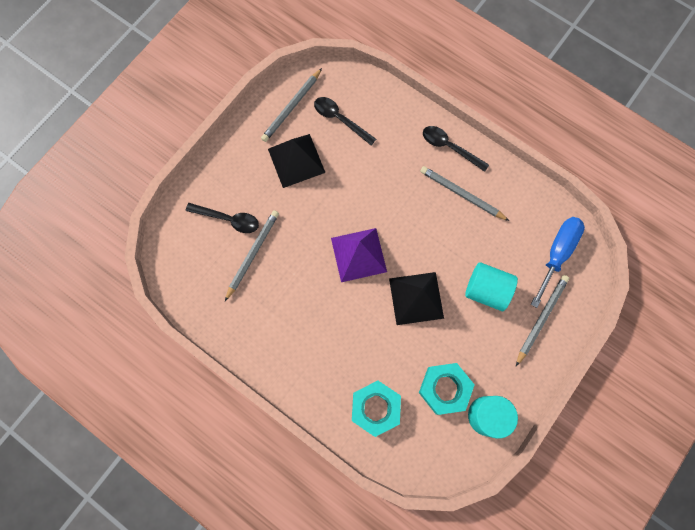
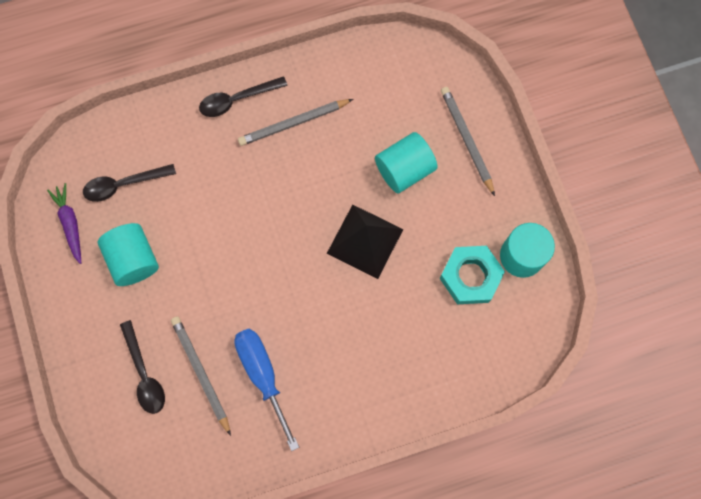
camera: 55 degrees left, 0 degrees up
(228, 219) = (144, 374): black spoon -> black spoon turned 105 degrees clockwise
(292, 107) = (70, 223): grey pencil -> purple carrot
(296, 160) = (134, 259): black pyramid -> turquoise cylinder
(359, 254) = (281, 266): purple pyramid -> none
(375, 408) = (443, 356): turquoise nut -> none
(557, 253) = (416, 80): blue screwdriver -> blue screwdriver (263, 375)

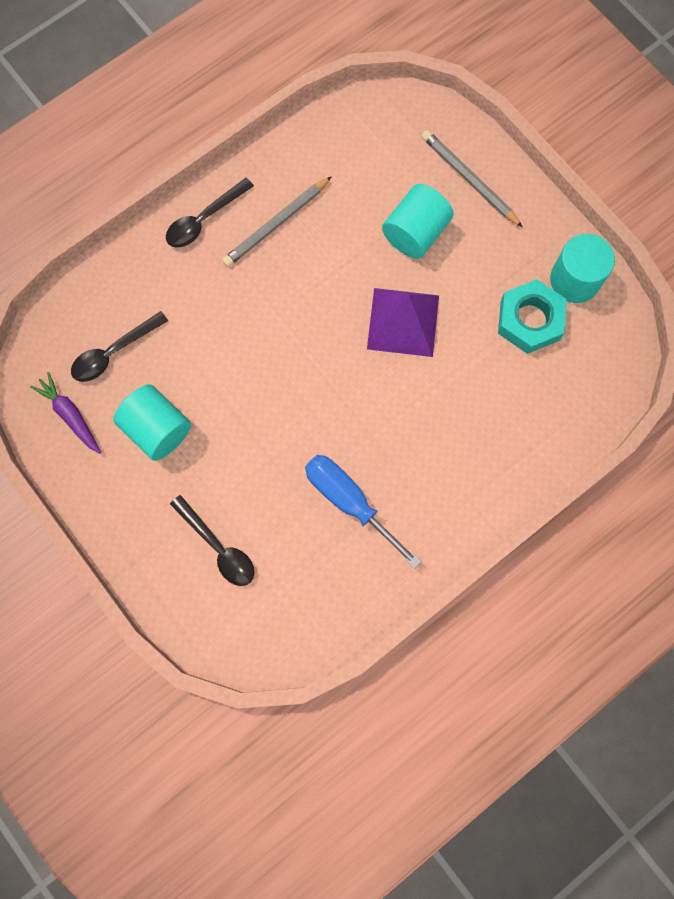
camera: 20 degrees left, 0 degrees up
(201, 373) = (281, 524): grey pencil -> none
(365, 241) = (403, 322): black pyramid -> purple pyramid

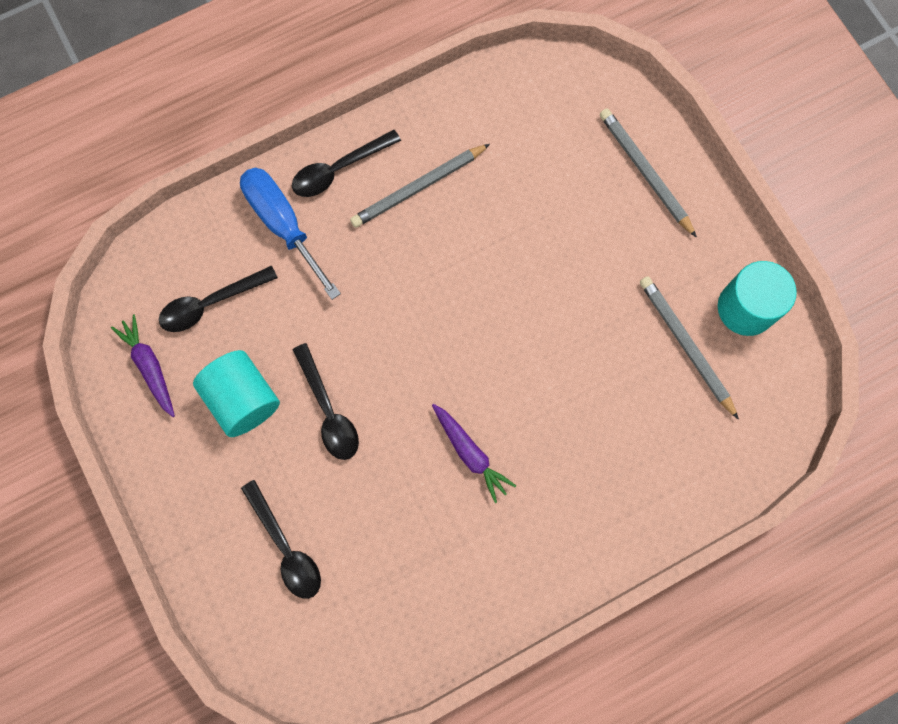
camera: 10 degrees right, 0 degrees up
(233, 426) = (328, 411): none -> black spoon
(349, 501) = (443, 521): blue screwdriver -> blue screwdriver (283, 225)
(362, 441) = (470, 454): none -> purple carrot
(403, 322) = (541, 324): purple pyramid -> none
(415, 233) = (573, 223): turquoise cylinder -> none
(530, 320) = (686, 346): turquoise nut -> grey pencil

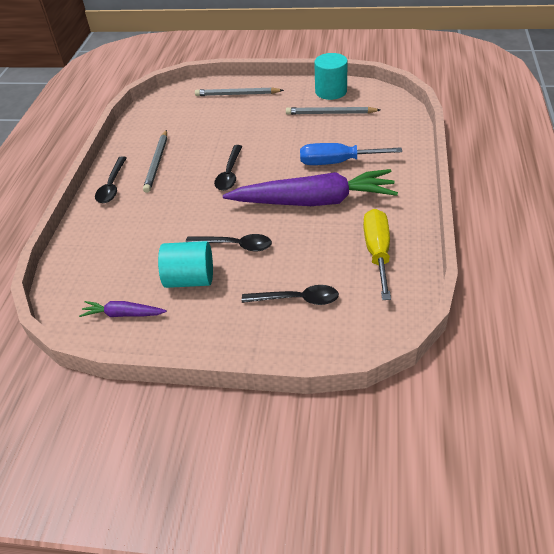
camera: 50 degrees left, 30 degrees down
(211, 303) = (119, 268): black spoon -> black spoon (229, 173)
(283, 225) = (113, 219): blue screwdriver -> blue screwdriver (337, 162)
(422, 596) = (377, 252): none -> yellow screwdriver
(470, 454) = (314, 201): purple carrot -> purple carrot, size x2.27

